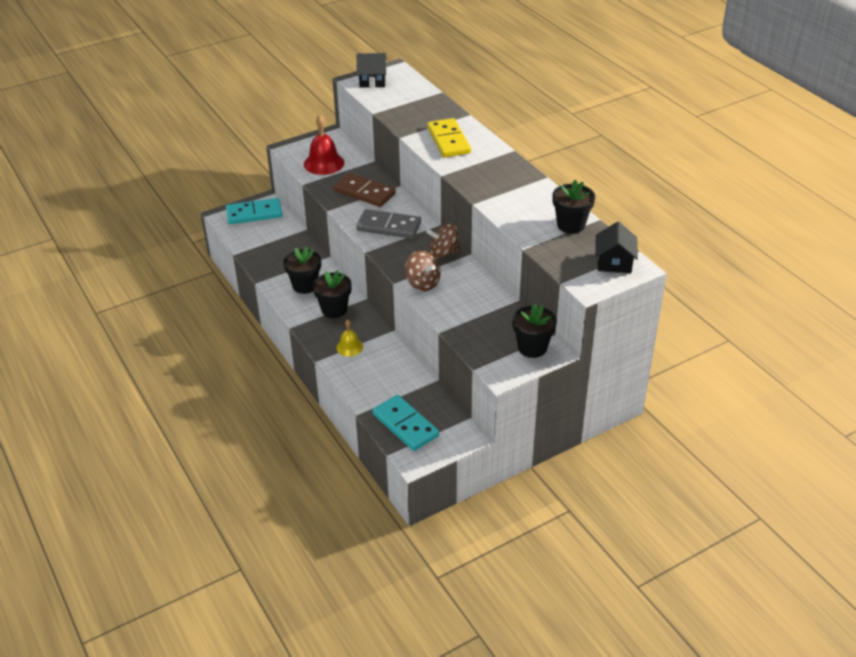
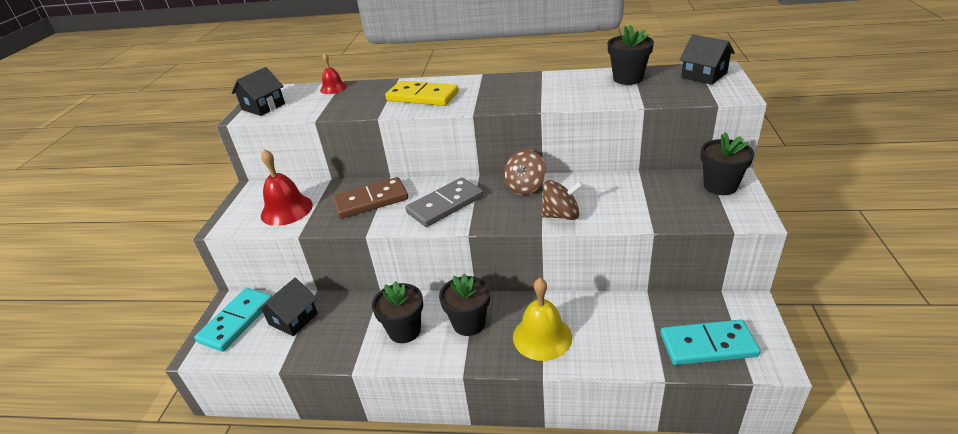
camera: 50 degrees left, 5 degrees down
(275, 234) = (293, 319): none -> black house
(349, 347) = (542, 337): yellow bell -> yellow bell, size x1.71
(426, 94) = (333, 88): none -> red bell

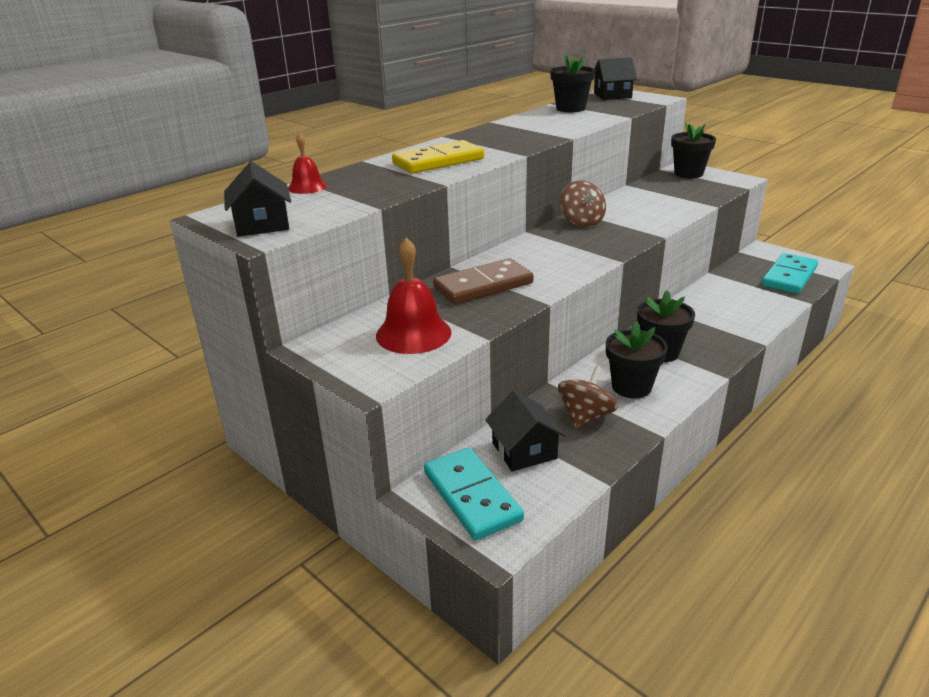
camera: 55 degrees left, 5 degrees down
(371, 201) = (483, 286): brown domino -> brown domino turned 45 degrees clockwise
(445, 205) = (555, 257): grey domino -> none
(542, 337) = (716, 327): yellow bell -> none
(561, 215) = (648, 223): brown spinning top -> brown spinning top (585, 417)

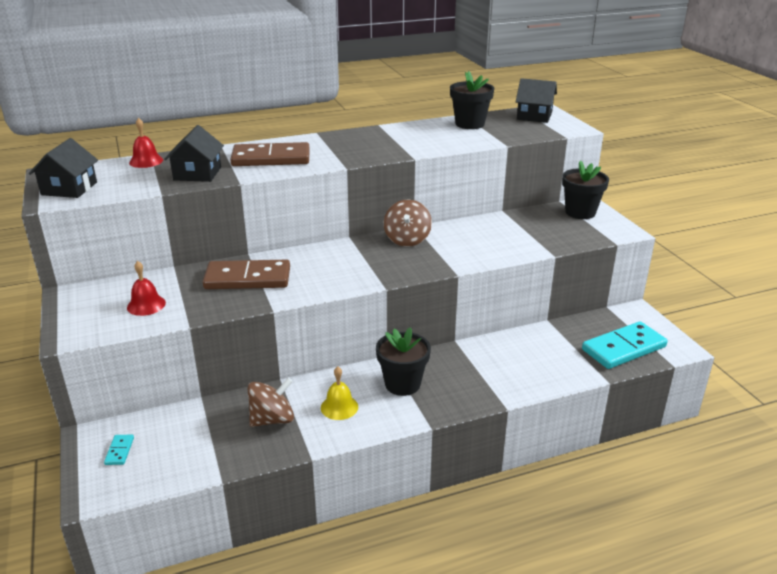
camera: 25 degrees right, 0 degrees up
(413, 333) = (146, 305): red bell -> red bell, size x0.59
(438, 161) = (271, 158): yellow domino -> brown domino
(471, 496) = (119, 451): turquoise domino -> turquoise domino, size x0.41
(524, 450) = (195, 430): black house -> black house (197, 173)
(631, 387) = (339, 407): black flower pot -> yellow bell

